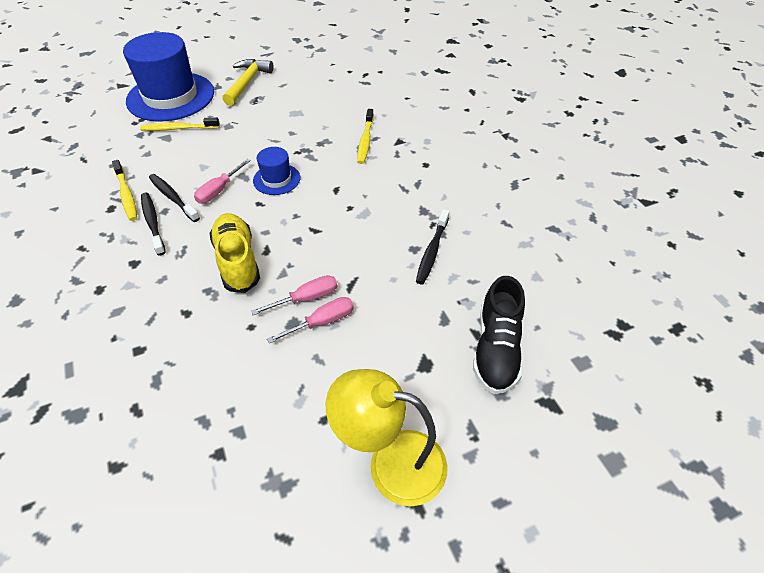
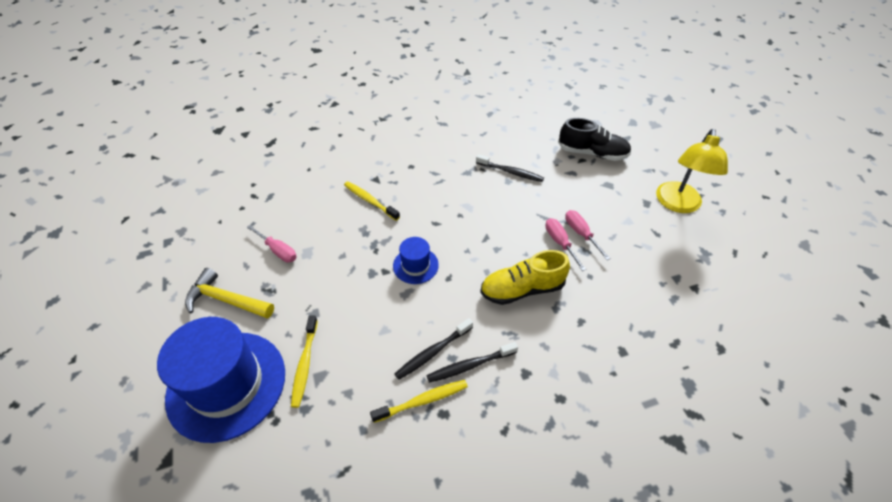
camera: 85 degrees left, 0 degrees up
(219, 190) = (426, 311): pink screwdriver -> pink screwdriver (278, 250)
(365, 141) = (370, 201): yellow toothbrush -> yellow toothbrush turned 150 degrees counterclockwise

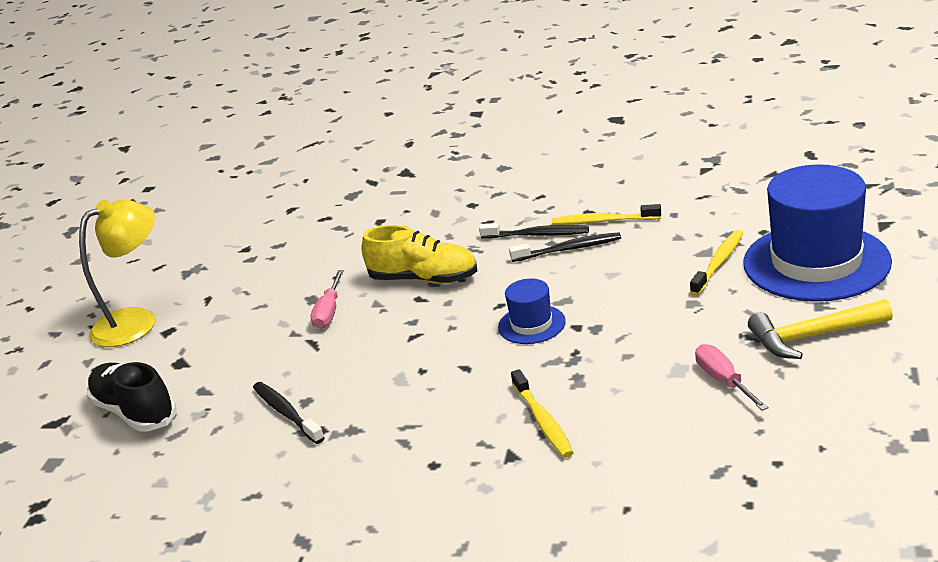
camera: 145 degrees left, 20 degrees down
(226, 300) = (813, 336): yellow hammer -> yellow hammer turned 120 degrees clockwise
(581, 234) = (292, 315): pink screwdriver -> none

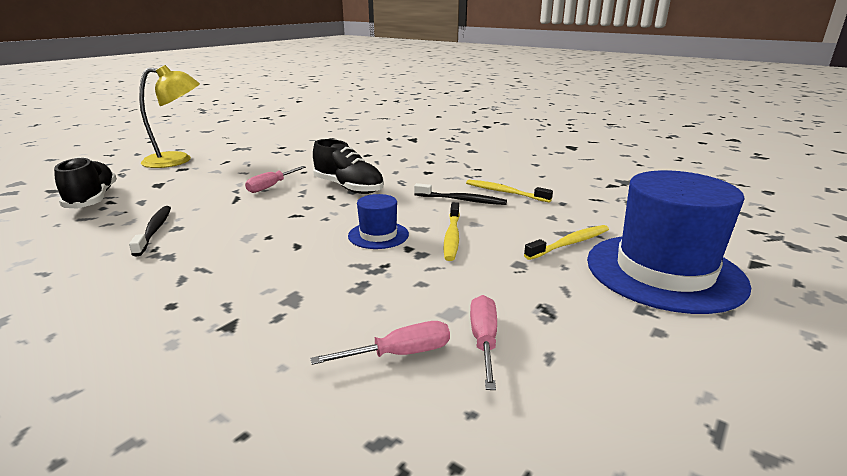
camera: 20 degrees right, 5 degrees down
(424, 279) = (349, 187): yellow shoe -> black shoe
(537, 235) = (450, 187): black toothbrush -> none
(543, 421) = (292, 307): yellow toothbrush -> yellow toothbrush (452, 237)
(672, 416) = (399, 354): none -> pink screwdriver
(813, 336) = (614, 335): yellow hammer -> none

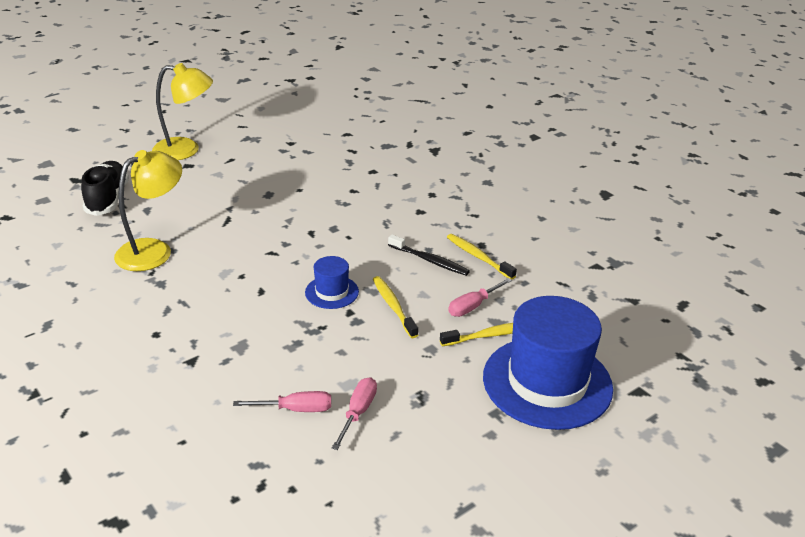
camera: 15 degrees right, 10 degrees up
(154, 230) = (154, 250): black toothbrush -> yellow lamp
(271, 186) = (262, 208): pink screwdriver -> pink screwdriver (473, 306)
(349, 187) = (332, 222): black shoe -> none
(452, 237) = (393, 306): yellow toothbrush -> yellow toothbrush turned 135 degrees clockwise

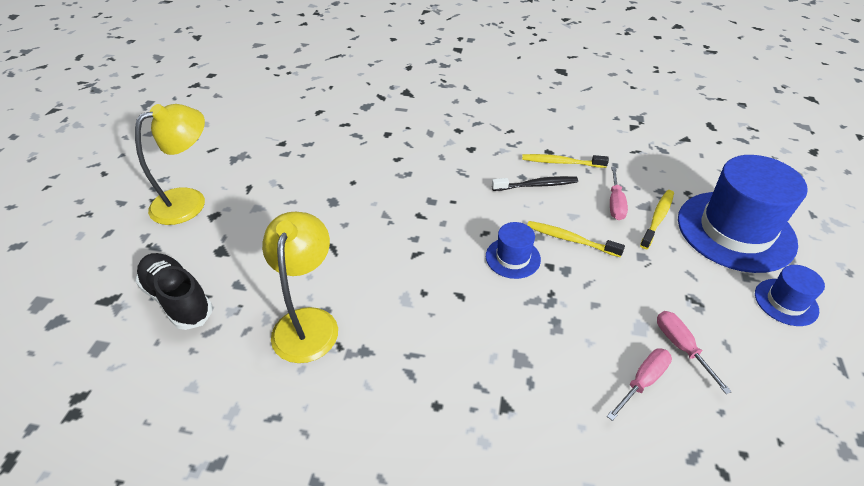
camera: 40 degrees left, 10 degrees up
(497, 447) = (786, 302): none -> blue hat

